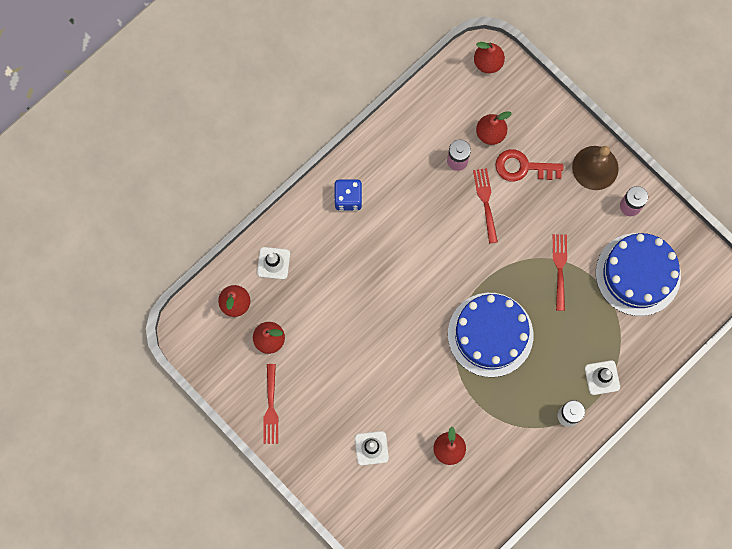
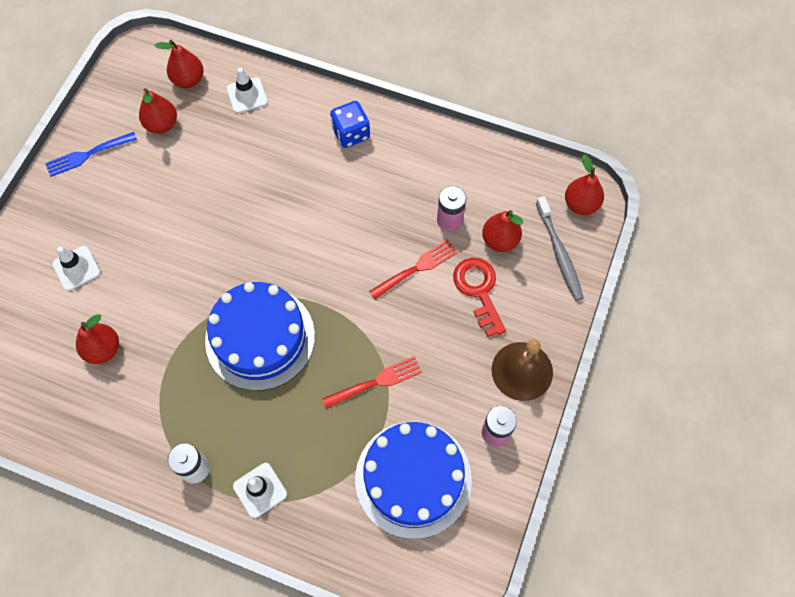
camera: 65 degrees right, 10 degrees down
(271, 407) = (87, 155): red fork -> blue fork
(519, 98) = (559, 253): none -> grey toothbrush

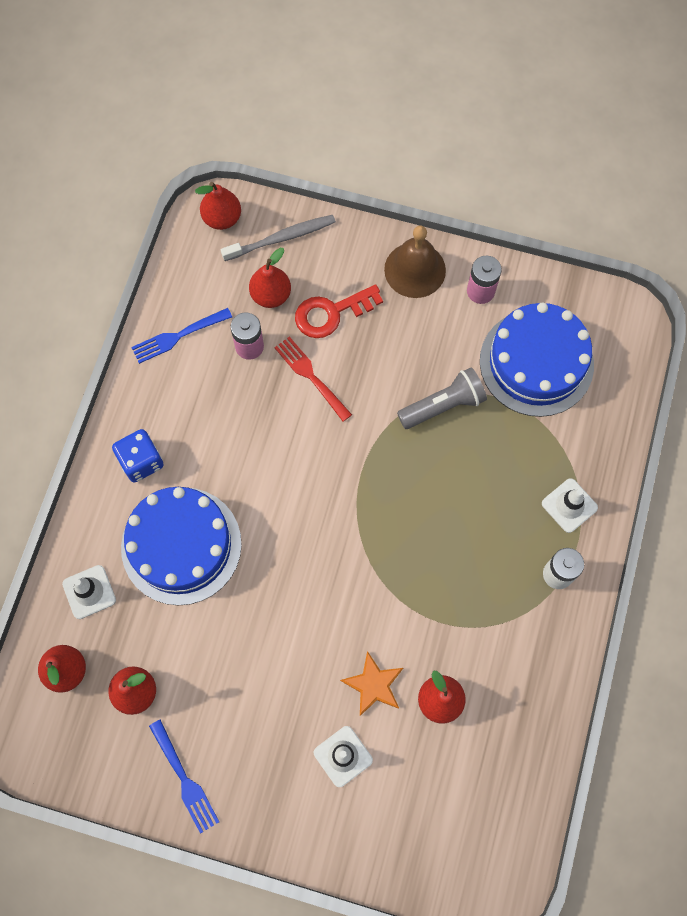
camera: 95 degrees left, 5 degrees up
(129, 297) = (373, 685): none -> orange star
(260, 338) = (407, 529): blue cake -> blue cake (181, 545)
(376, 382) = (443, 405): red fork -> grey flashlight
(463, 164) = (178, 336): none -> blue fork

